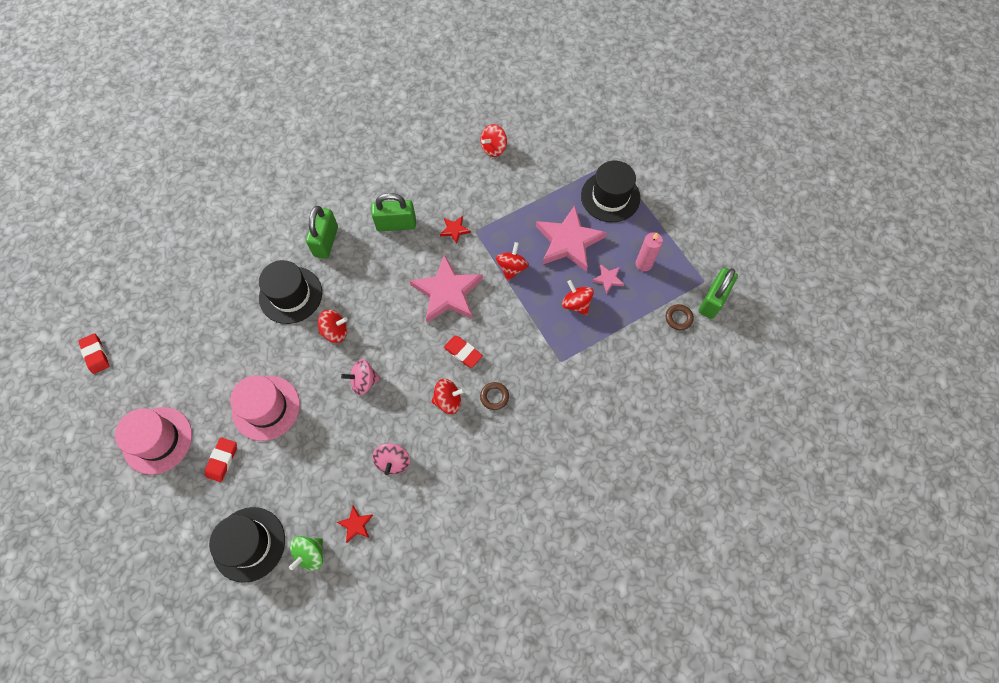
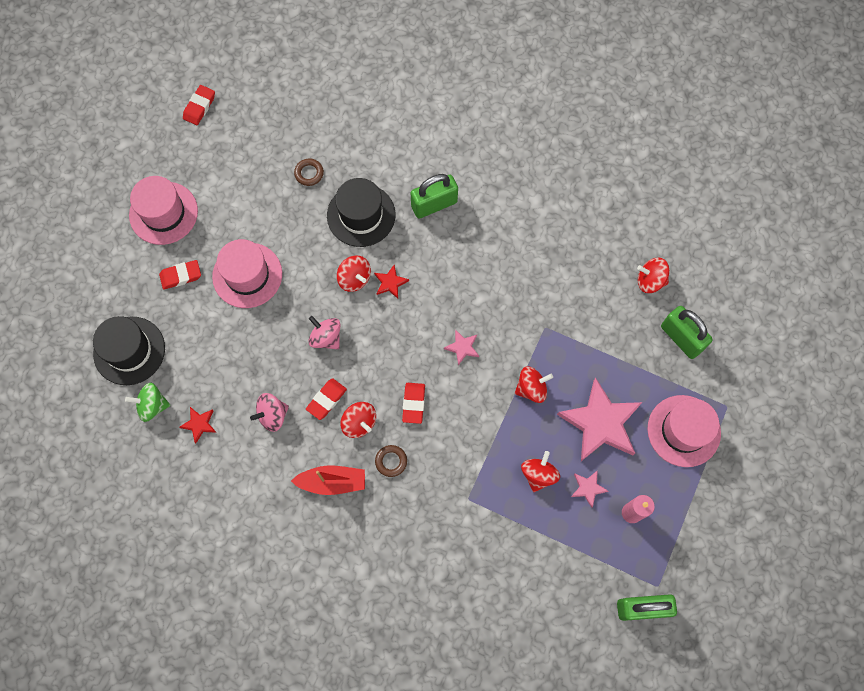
camera: 55 degrees right, 5 degrees up
(396, 224) = (497, 251): green padlock -> green padlock (681, 338)
(412, 412) = (326, 400): none -> red eraser
(447, 292) = (462, 347): pink star -> pink star, size x0.44
(455, 230) = (531, 308): red star -> red star (390, 283)
(479, 450) = (332, 482): none -> red boat
(610, 197) = (683, 431): black hat -> pink hat
(678, 318) = (596, 585): brown ring -> brown ring (309, 173)

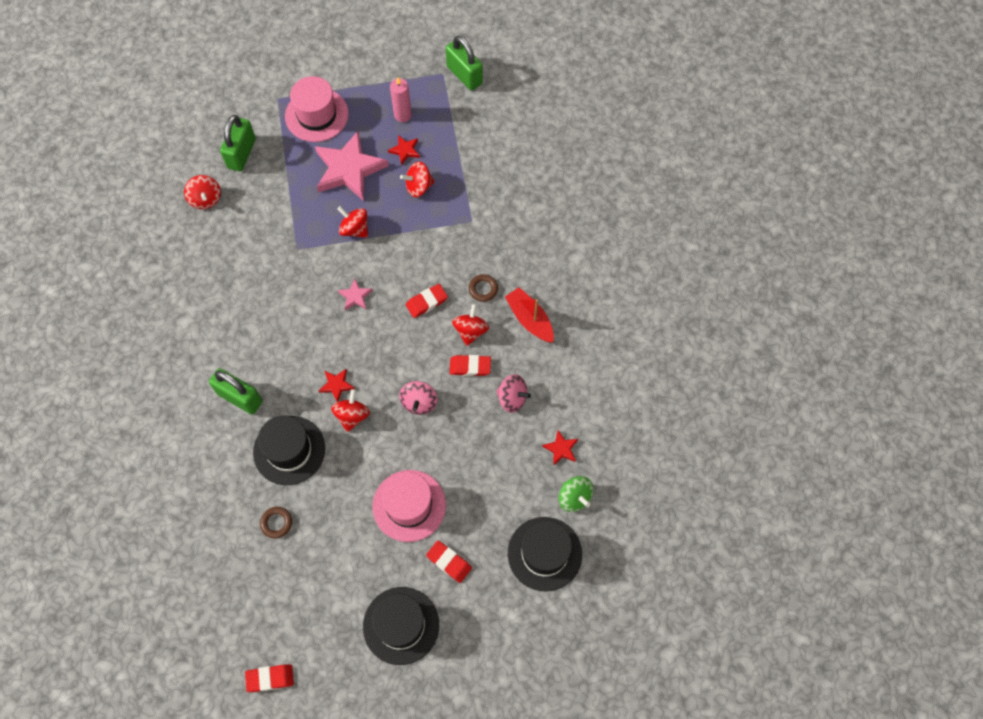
camera: 125 degrees left, 5 degrees down
(163, 213) = (401, 625): pink hat -> black hat
(588, 488) = (405, 150): pink star -> red star

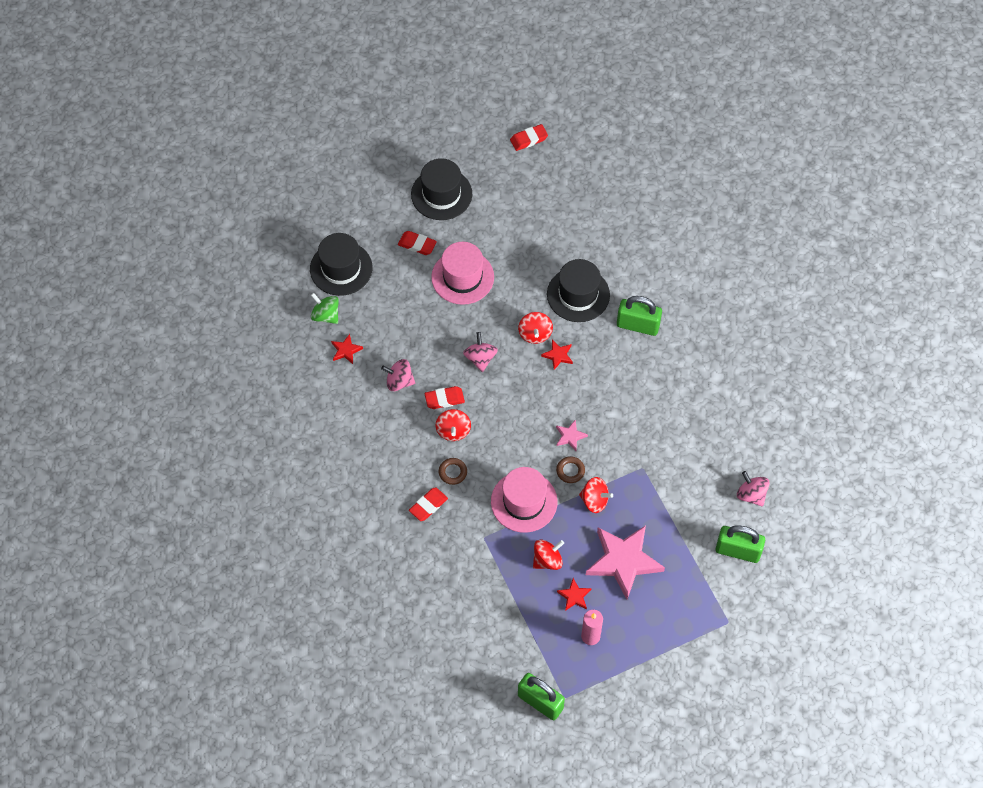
camera: 165 degrees right, 5 degrees down
(205, 199) = (751, 495): red spinning top -> pink spinning top
(241, 153) = (738, 551): green padlock -> green padlock turned 75 degrees counterclockwise
(276, 523) = (566, 239): brown ring -> brown ring (570, 471)
(316, 115) = (680, 613): pink hat -> pink hat (524, 501)
(426, 302) = (502, 447): red eraser -> red eraser (428, 505)
(529, 319) = (401, 455): red boat -> none

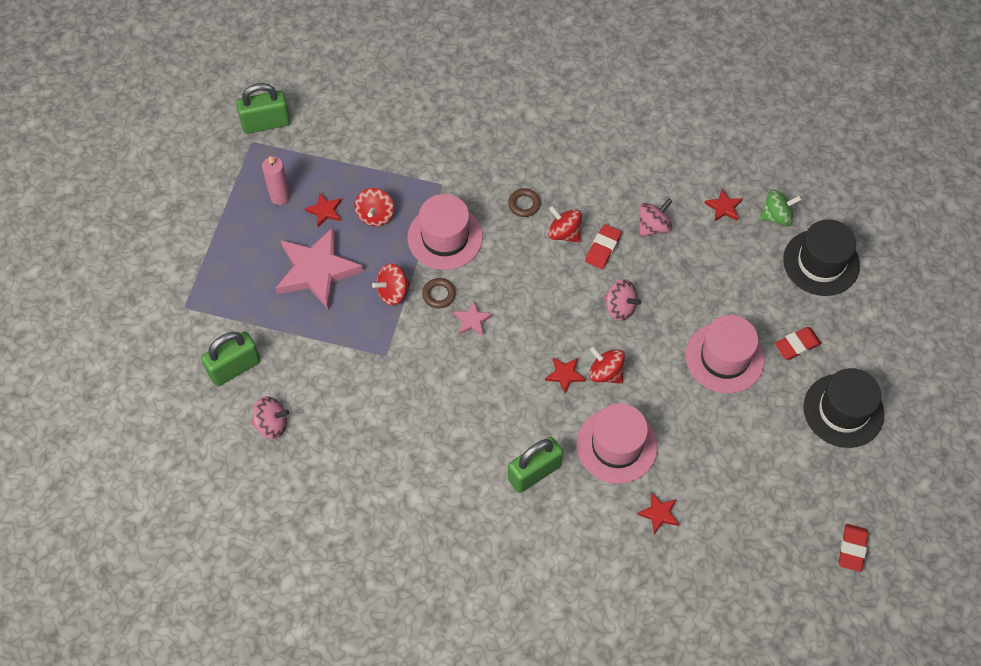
camera: 130 degrees right, 0 degrees up
(428, 505) = (510, 165): red eraser -> none
(578, 294) = (616, 445): black hat -> pink hat
(600, 244) = (659, 514): none -> red star

